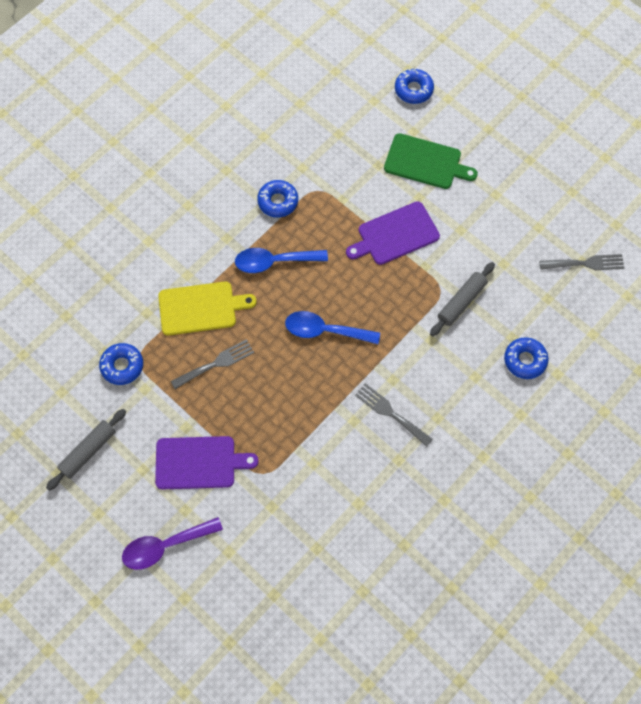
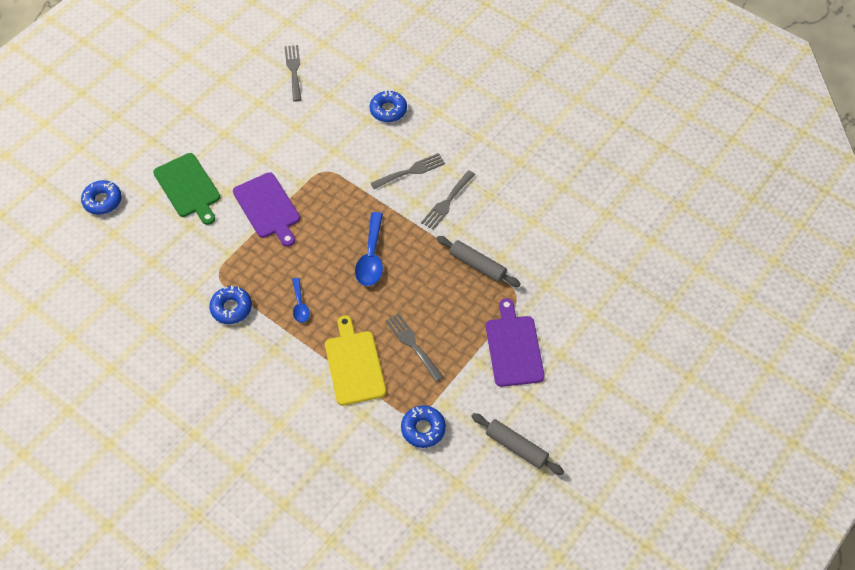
camera: 95 degrees left, 10 degrees down
(165, 546) = (596, 366): purple spoon -> none
(274, 262) = (300, 305): blue spoon -> blue spoon, size x0.58
(425, 162) = (188, 187): green cutting board -> green cutting board turned 135 degrees clockwise
(436, 378) = (411, 171): none -> grey fork
(461, 302) = (335, 155): grey rolling pin -> grey rolling pin (477, 265)

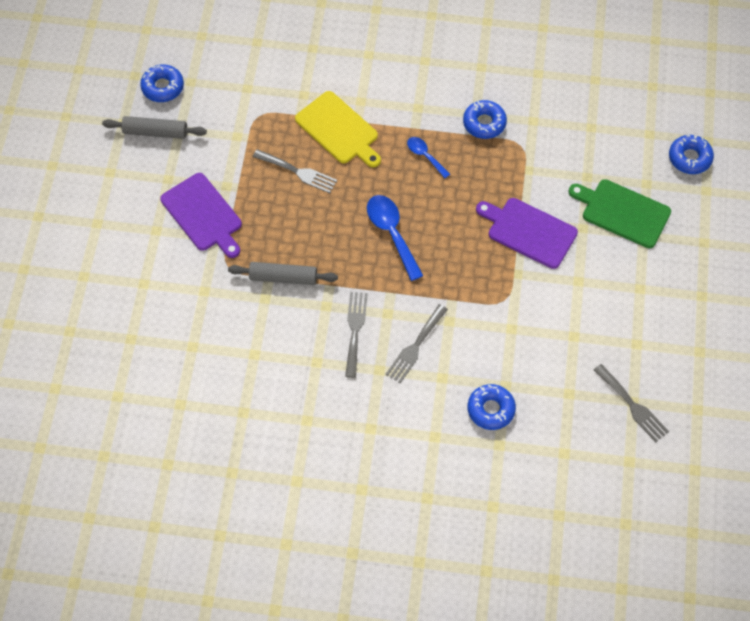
camera: 150 degrees right, 5 degrees up
(423, 429) = (244, 108): blue donut -> blue donut (163, 87)

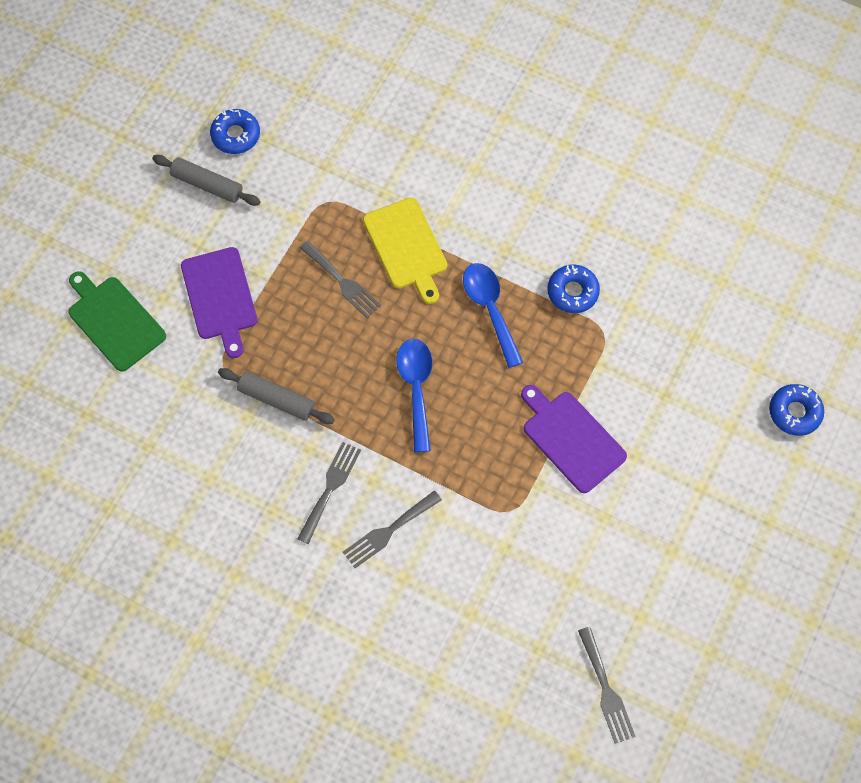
camera: 20 degrees right, 5 degrees up
(425, 156) = (490, 309): blue spoon -> blue spoon, size x1.71
(491, 409) = (443, 636): blue donut -> none
(622, 212) = (689, 452): green cutting board -> green cutting board (114, 321)

